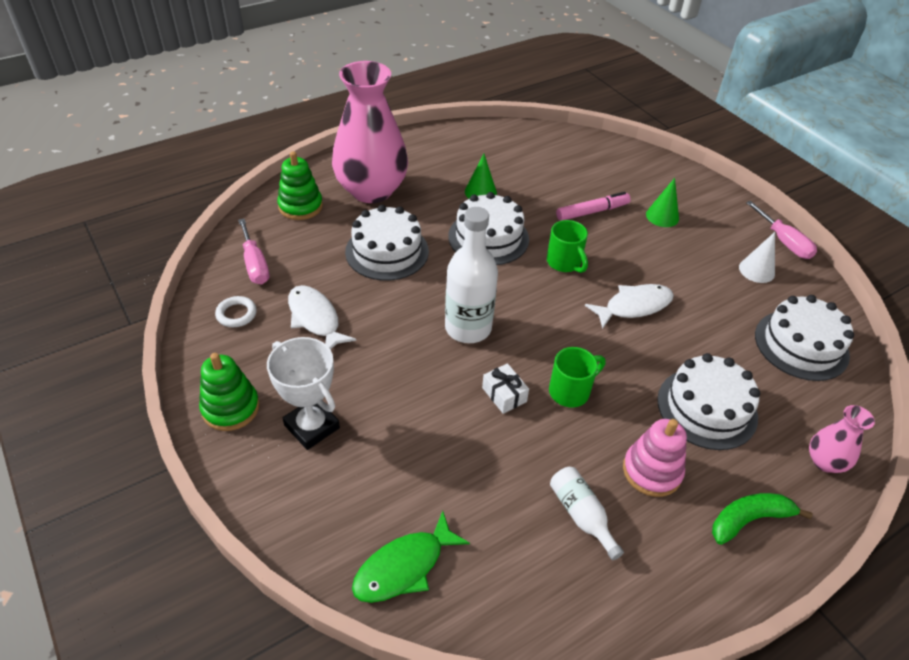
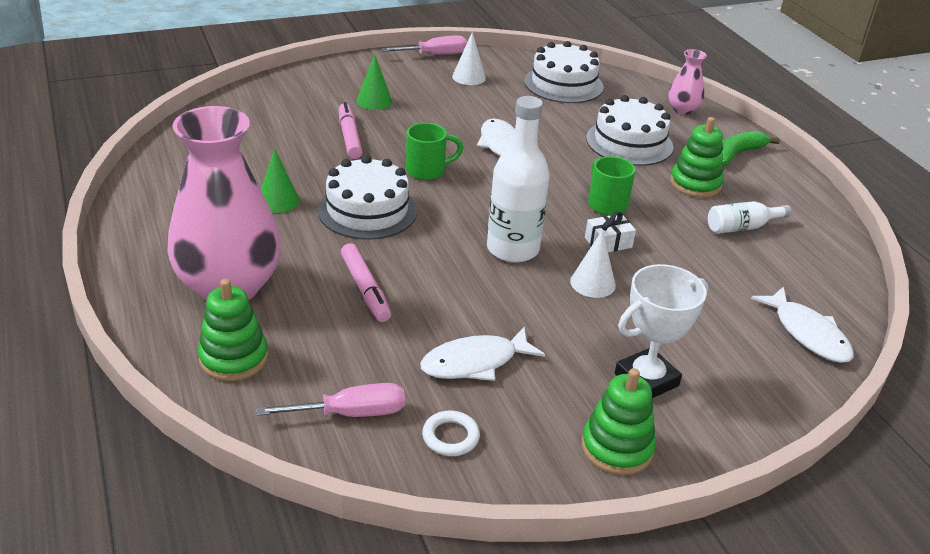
camera: 80 degrees left, 10 degrees down
(387, 251) = (365, 289): white cake -> pink marker
(404, 567) = (807, 333): green fish -> white fish
(436, 385) = (592, 283): none -> white cone
(652, 471) = (695, 184): pink stacking toy -> green stacking toy
(749, 519) = (737, 154): green banana -> green banana turned 60 degrees clockwise

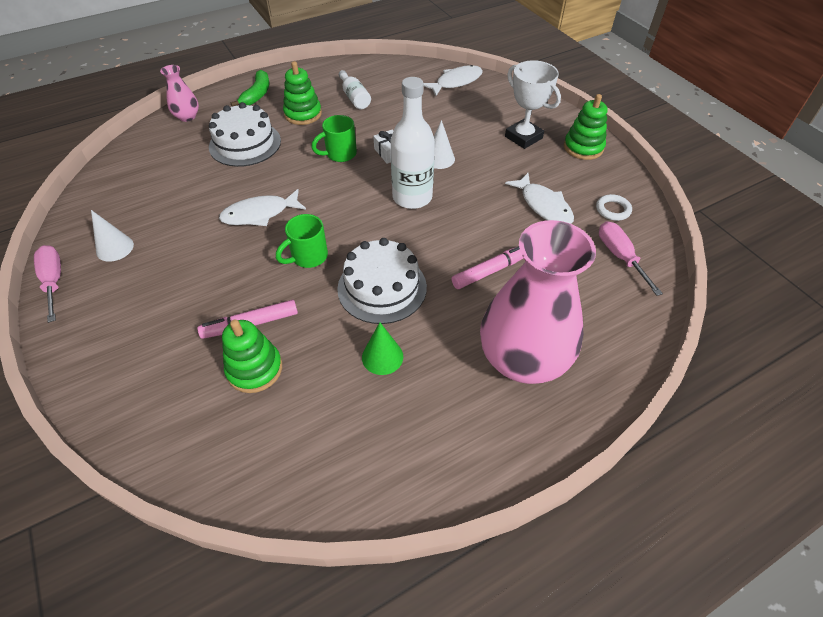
camera: 95 degrees left, 15 degrees up
(233, 358) = (603, 332): green stacking toy -> green stacking toy (254, 369)
(374, 101) = (168, 317): green cone -> none
(427, 170) = (308, 257): green mug -> green mug turned 105 degrees counterclockwise
(563, 84) = (136, 182): white cake -> none
(737, 154) = (257, 94): green banana -> green banana turned 120 degrees counterclockwise

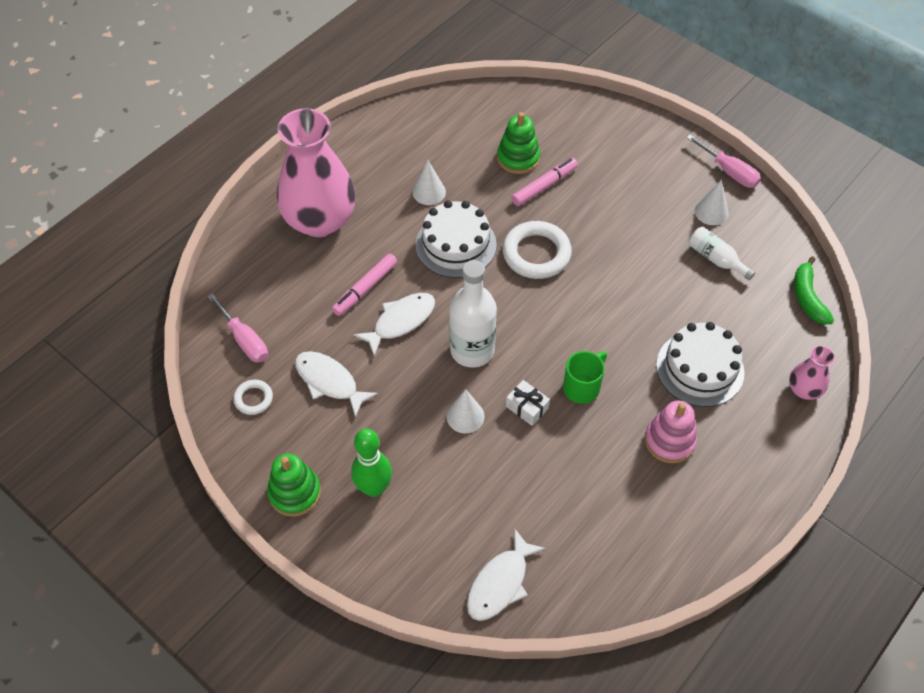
camera: 160 degrees right, 5 degrees up
(257, 94) = (755, 459): green banana -> green banana (807, 297)
(260, 214) = (612, 283): white fish -> white fish (400, 321)
(303, 114) = (669, 441): green stacking toy -> pink stacking toy
(308, 257) = (536, 253): green mug -> white ring
(354, 98) = (624, 496): white bottle -> white bottle (716, 259)
(382, 357) = (429, 192): green cone -> white cone
(523, 137) = (374, 488): white trophy -> green bowling pin

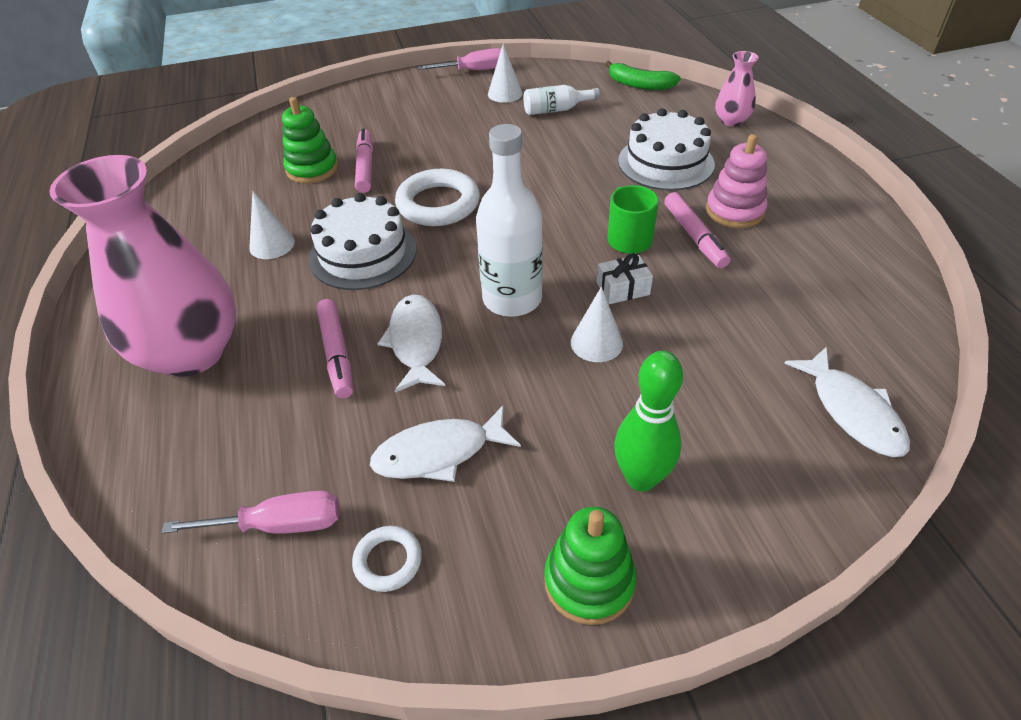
camera: 55 degrees left, 10 degrees down
(617, 426) = (694, 236): none -> pink marker

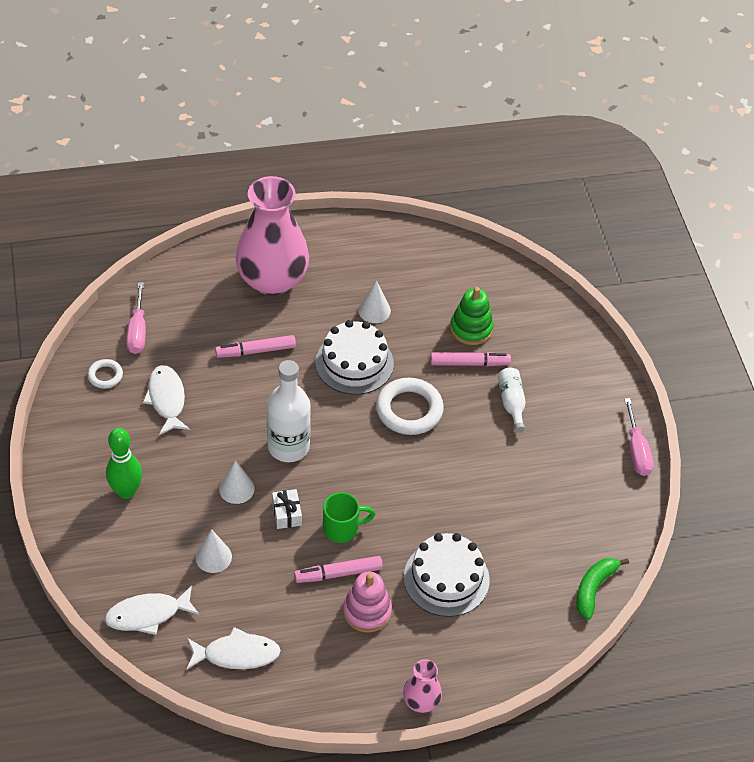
camera: 90 degrees right, 5 degrees up
(416, 342) = (257, 391): white fish -> white fish (237, 654)
(505, 93) = (586, 471): white cone -> white cone (213, 557)
(556, 110) = (549, 509): white bottle -> white bottle (511, 403)
(589, 581) = (72, 457): green stacking toy -> none
(731, 121) = (512, 651): pink vase -> pink vase (421, 701)

